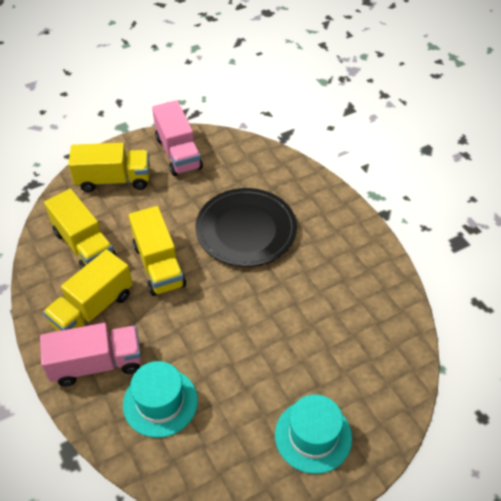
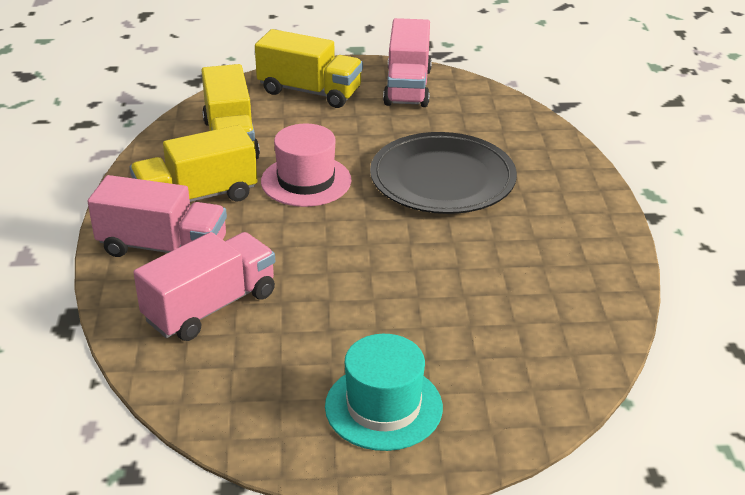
camera: 25 degrees right, 15 degrees down
(159, 265) = (306, 181): yellow truck -> pink hat
(160, 402) = (211, 307): turquoise hat -> pink truck

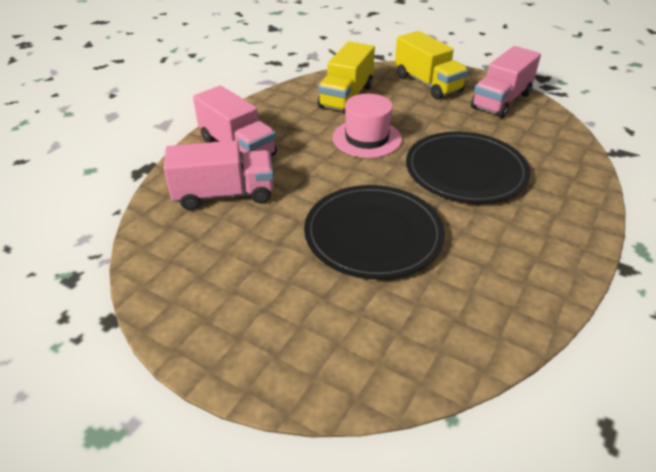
camera: 35 degrees right, 5 degrees up
(197, 197) = (289, 124): yellow truck -> none
(383, 407) = (257, 316): turquoise hat -> none
(415, 280) = (373, 234): none -> black plate

